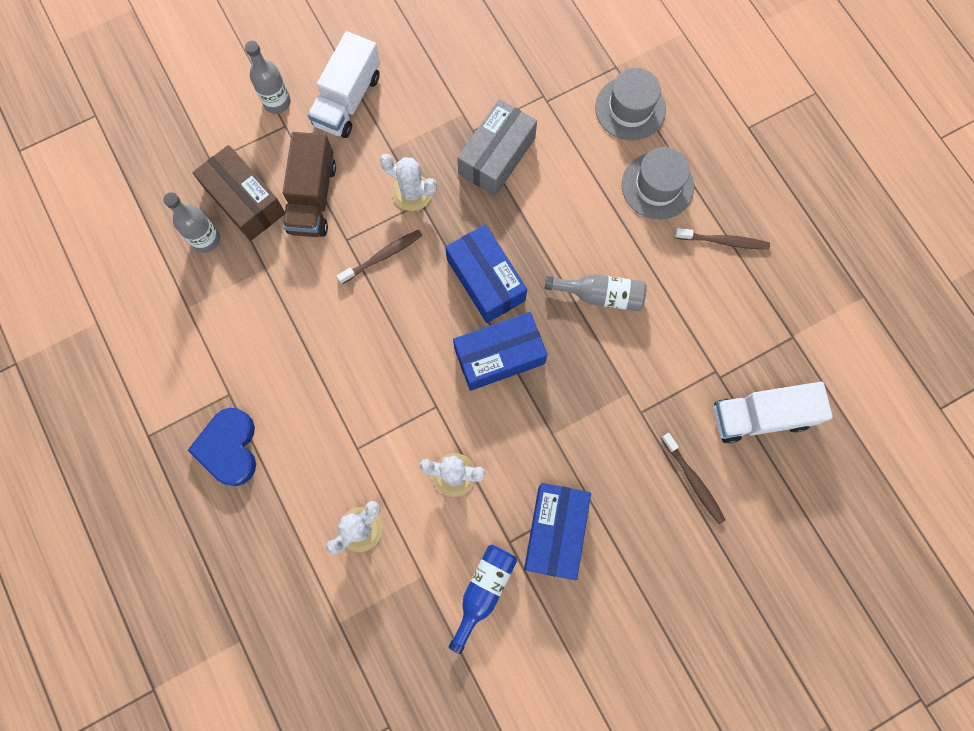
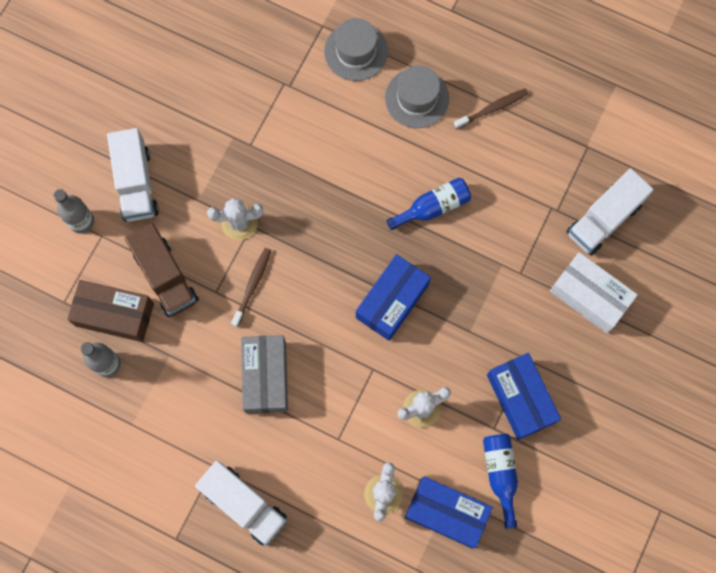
camera: 35 degrees left, 0 degrees up
(229, 448) = (244, 504): blue heart -> white truck
(485, 280) = (342, 252): blue box -> blue box (446, 513)
(497, 156) = (283, 153): grey box -> grey box (266, 377)
(600, 295) = (433, 207): grey bottle -> blue bottle
(693, 481) = (589, 296): brown toothbrush -> white box

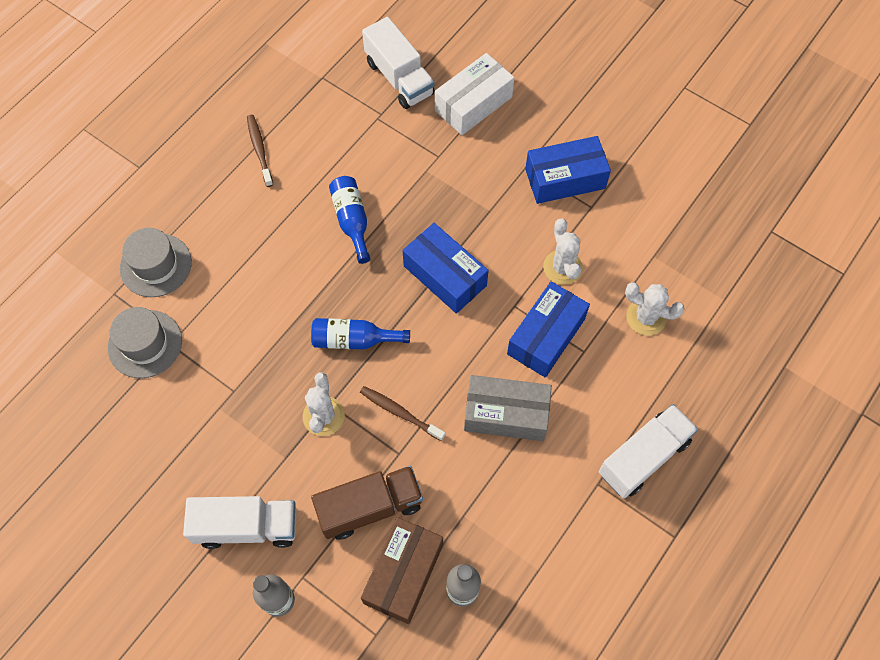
camera: 80 degrees left, 10 degrees down
(417, 98) = (227, 215): grey hat -> grey hat (145, 344)
(446, 513) = (671, 262): blue box -> blue box (546, 336)
(500, 474) = (637, 209): blue bottle -> blue bottle (354, 340)

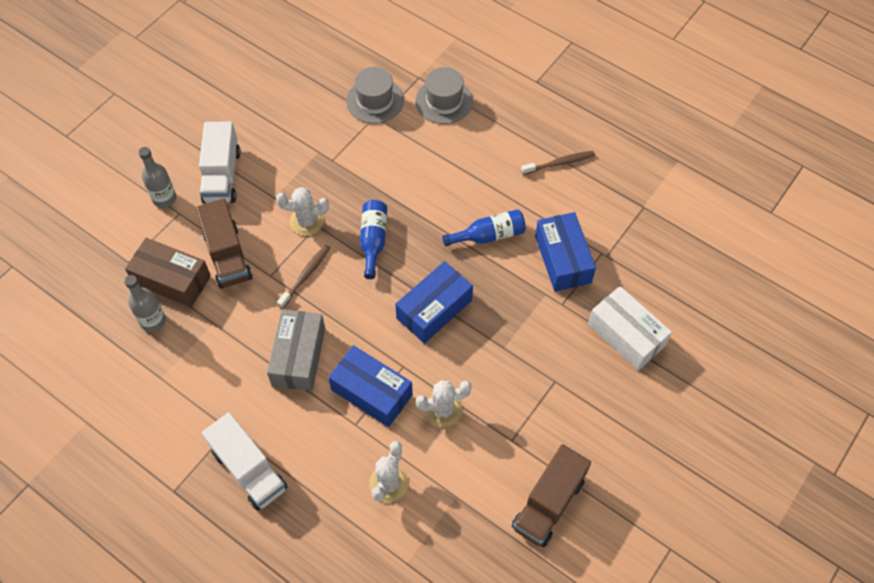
camera: 90 degrees right, 5 degrees down
(399, 78) = (650, 270): white truck -> none
(565, 179) = (543, 417): blue box -> blue box (563, 259)
(653, 178) = (548, 504): none -> brown truck

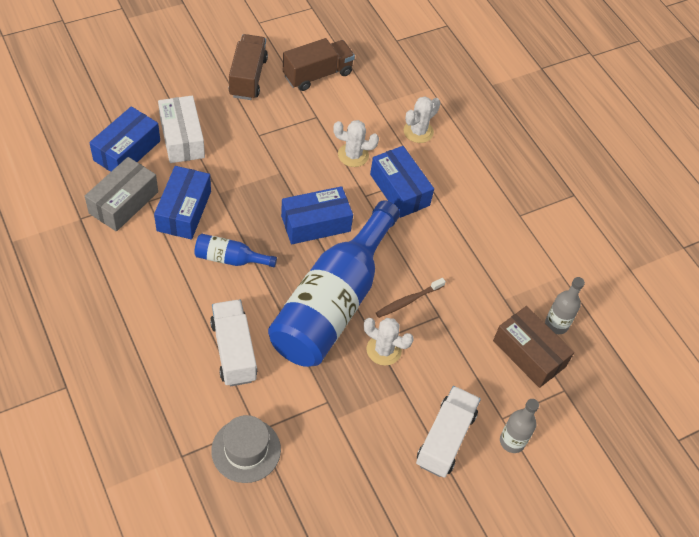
camera: 160 degrees left, 5 degrees down
(227, 256) = (470, 352): brown truck -> brown truck (248, 77)
(249, 470) = (514, 183): white truck -> white truck (234, 351)
(299, 356) = (444, 240): grey box -> grey box (123, 202)
(373, 240) = (333, 303): blue bottle -> blue bottle, size x2.39
(444, 101) = (176, 412): grey hat -> none
(559, 163) = (117, 291): brown toothbrush -> none
(664, 293) = (127, 150): none -> blue box

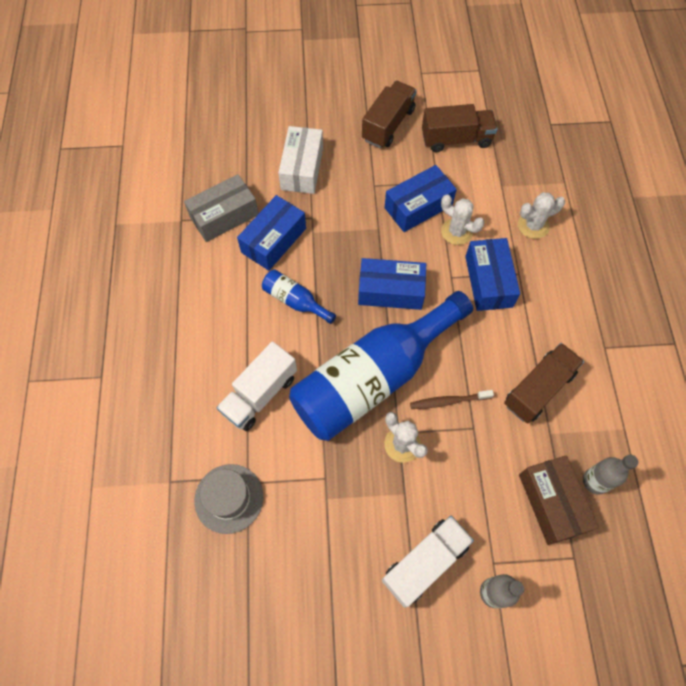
camera: 30 degrees right, 10 degrees up
(127, 150) = (248, 167): blue box -> blue box (418, 206)
(234, 351) = (260, 394): white truck -> white truck turned 150 degrees counterclockwise
(480, 266) = (538, 389): none -> brown truck

